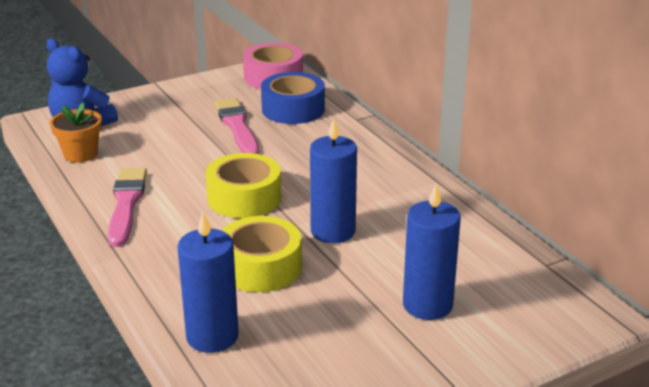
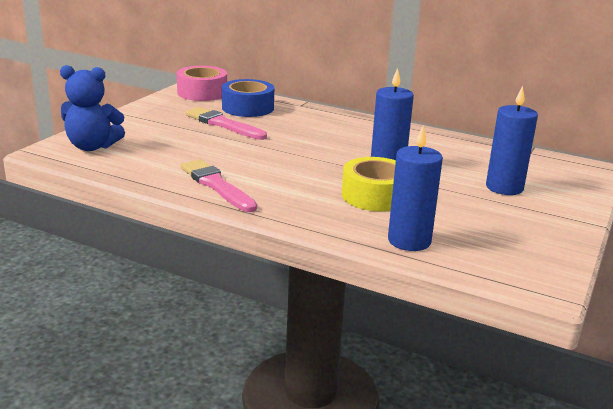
camera: 35 degrees left, 5 degrees down
(80, 154) = (124, 164): orange flower pot -> none
(244, 198) = (298, 162): yellow tape -> none

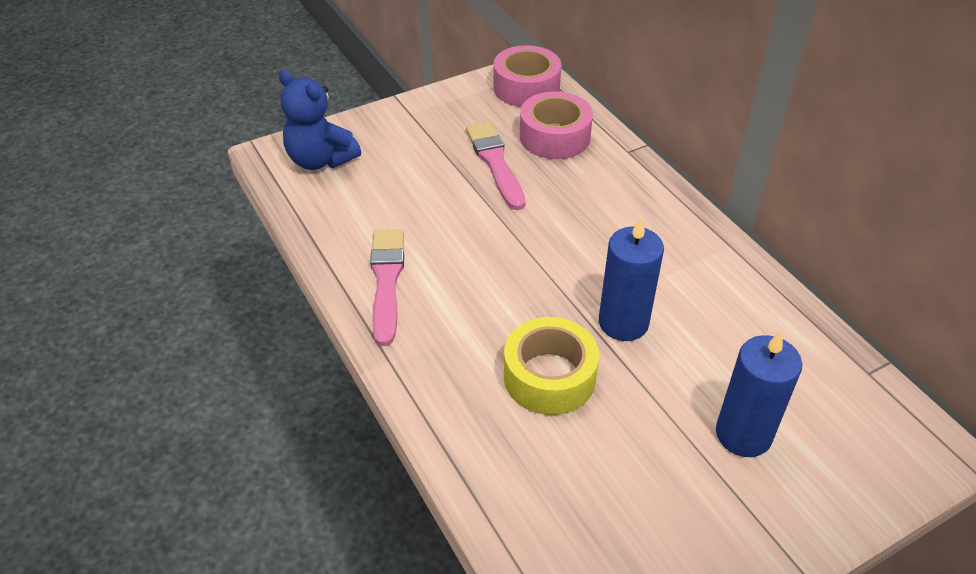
camera: 35 degrees right, 20 degrees up
(247, 108) = (555, 137): blue tape -> pink tape
(409, 241) = (509, 482): blue candle -> none

